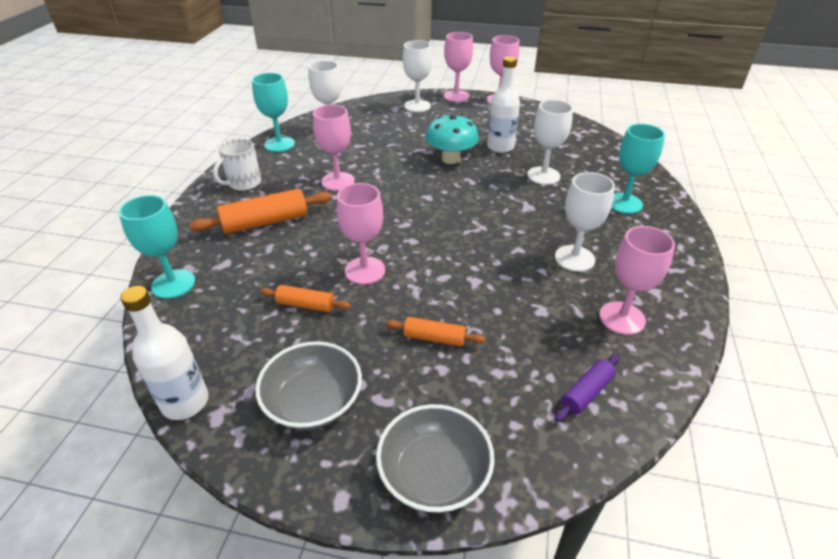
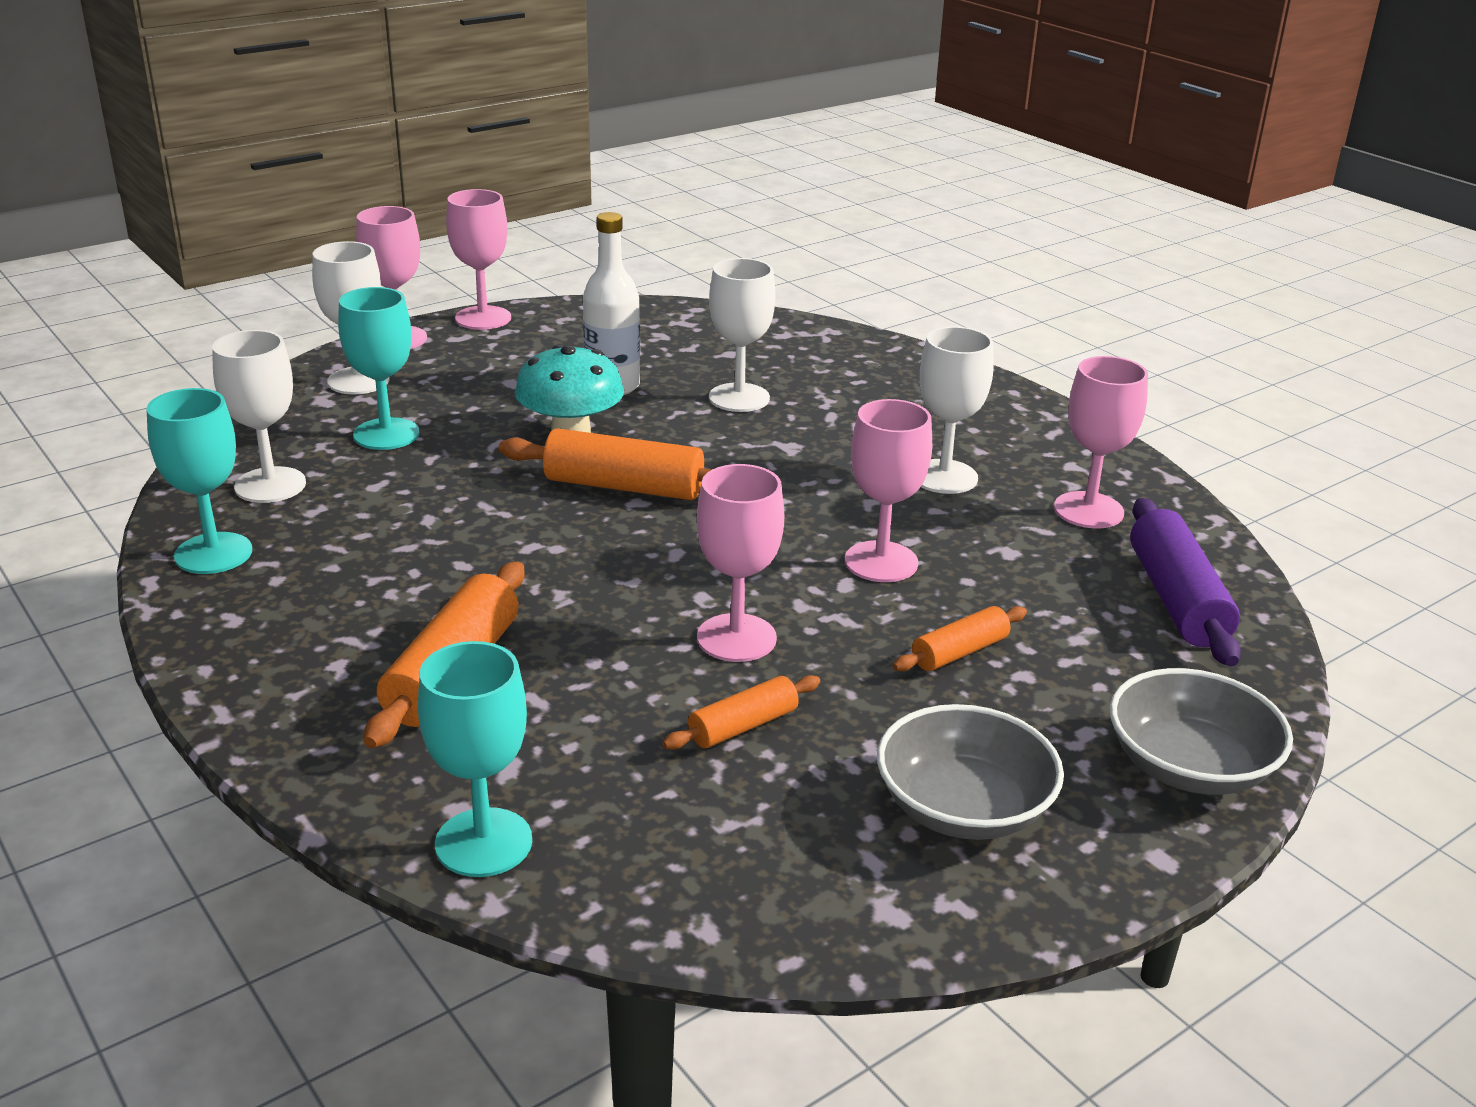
camera: 50 degrees left, 10 degrees down
(185, 402) = (822, 935): white bottle -> none
(243, 183) = (280, 645): white mug -> none
(338, 181) = (453, 553): pink goblet -> pink goblet (881, 562)
(433, 188) = (624, 486): none -> orange rolling pin
(586, 393) = (1177, 599): purple rolling pin -> purple rolling pin, size x1.75
(624, 203) = (887, 386): turquoise goblet -> turquoise goblet (386, 434)

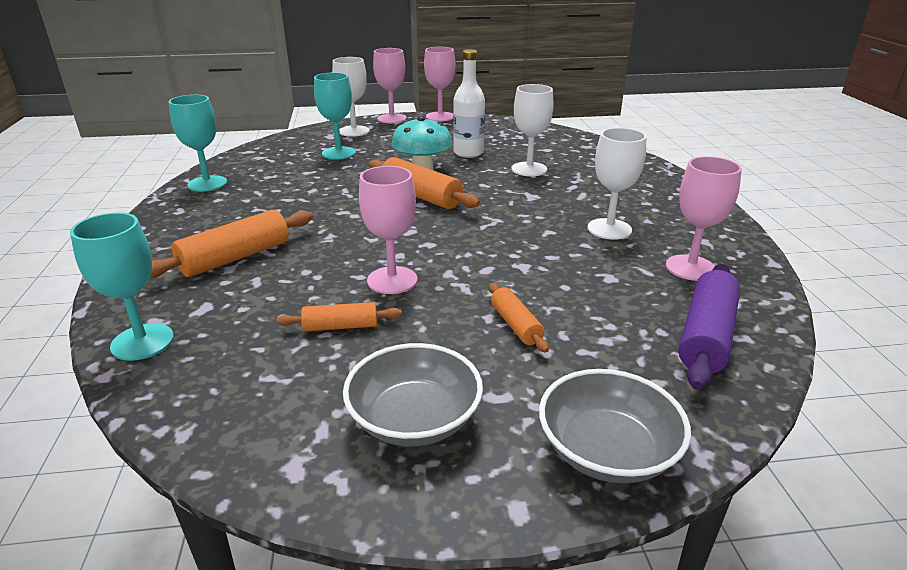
camera: 30 degrees right, 0 degrees up
(270, 485) = (265, 163): white goblet -> none
(881, 562) = (520, 263): pink goblet -> none
(959, 652) = (515, 325): orange rolling pin -> orange rolling pin turned 75 degrees clockwise

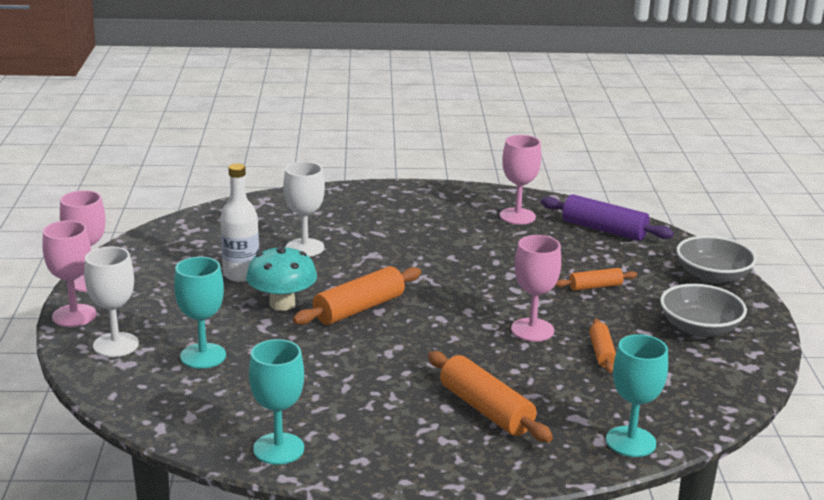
camera: 85 degrees left, 5 degrees down
(609, 229) = (450, 233): white goblet -> none

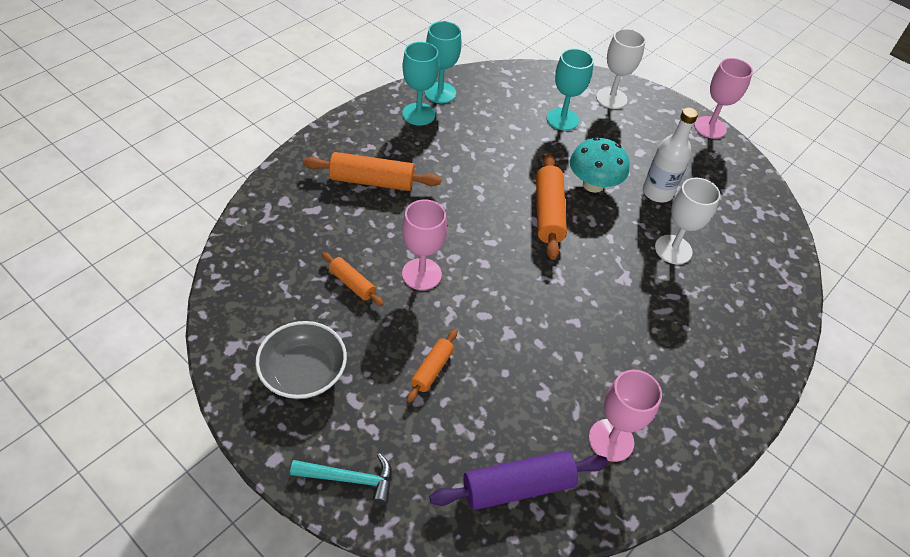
camera: 130 degrees right, 25 degrees up
(74, 316) = (665, 101): pink goblet -> none
(630, 442) = (265, 211): turquoise goblet -> turquoise goblet (418, 114)
(712, 276) = (350, 479): grey bowl -> turquoise hammer

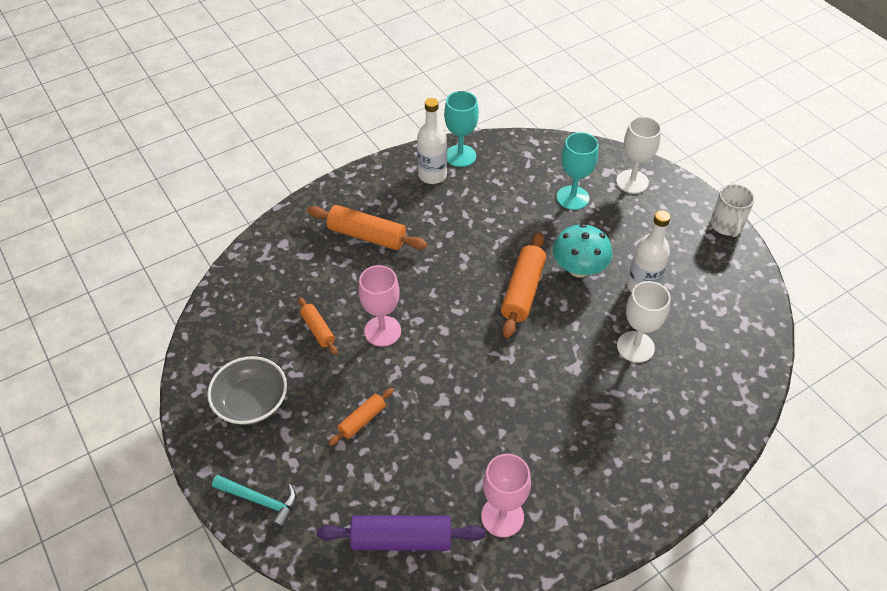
camera: 20 degrees right, 0 degrees up
(418, 114) = (432, 175): turquoise goblet -> white bottle
(709, 127) = (726, 225): pink goblet -> white mug

